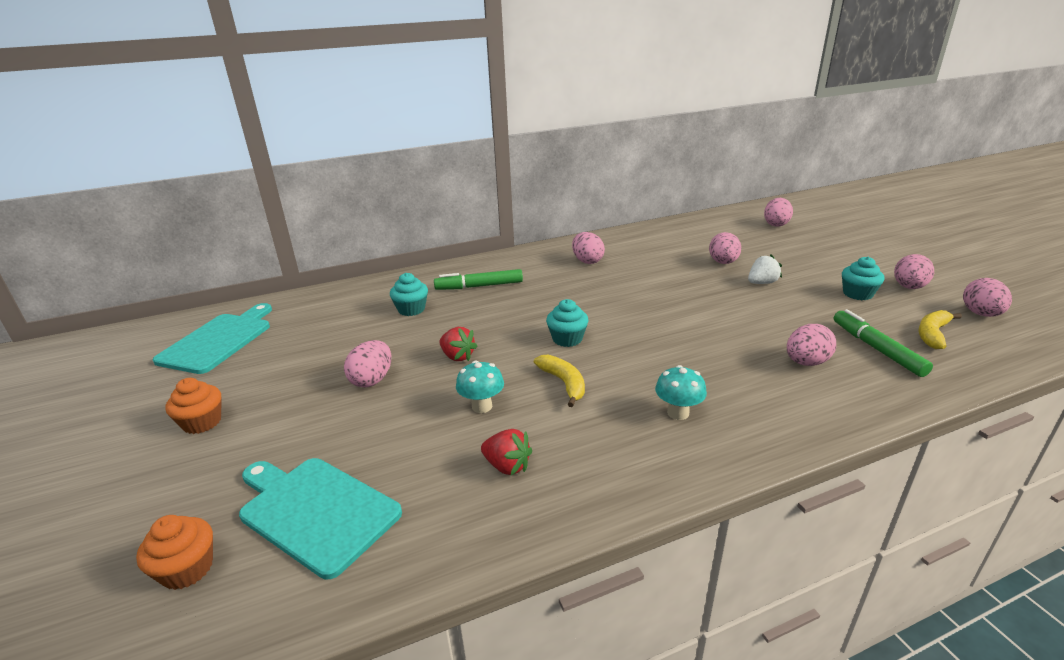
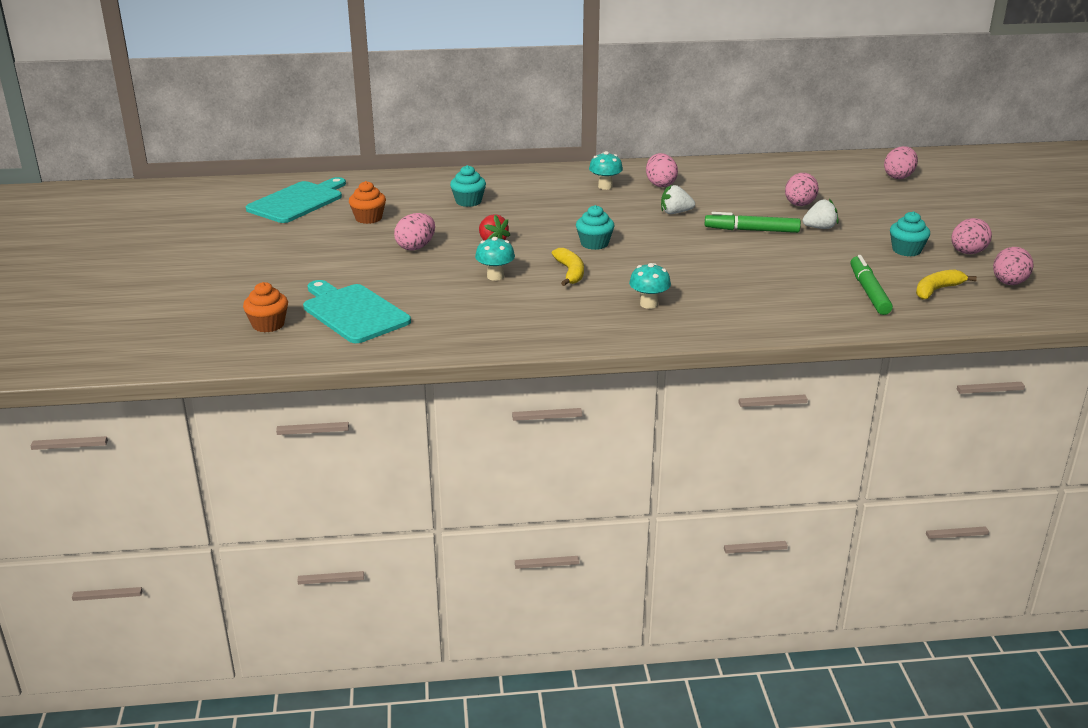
camera: 15 degrees right, 0 degrees up
(202, 422) = (281, 253): orange cupcake -> orange cupcake (368, 218)
(479, 286) = (540, 191): green marker -> green marker (751, 230)
(507, 466) = (495, 312): red strawberry -> none
(538, 271) = (605, 186): none -> turquoise mushroom
(621, 288) = (675, 213): none -> white strawberry
(806, 362) = (792, 291): pink egg -> none

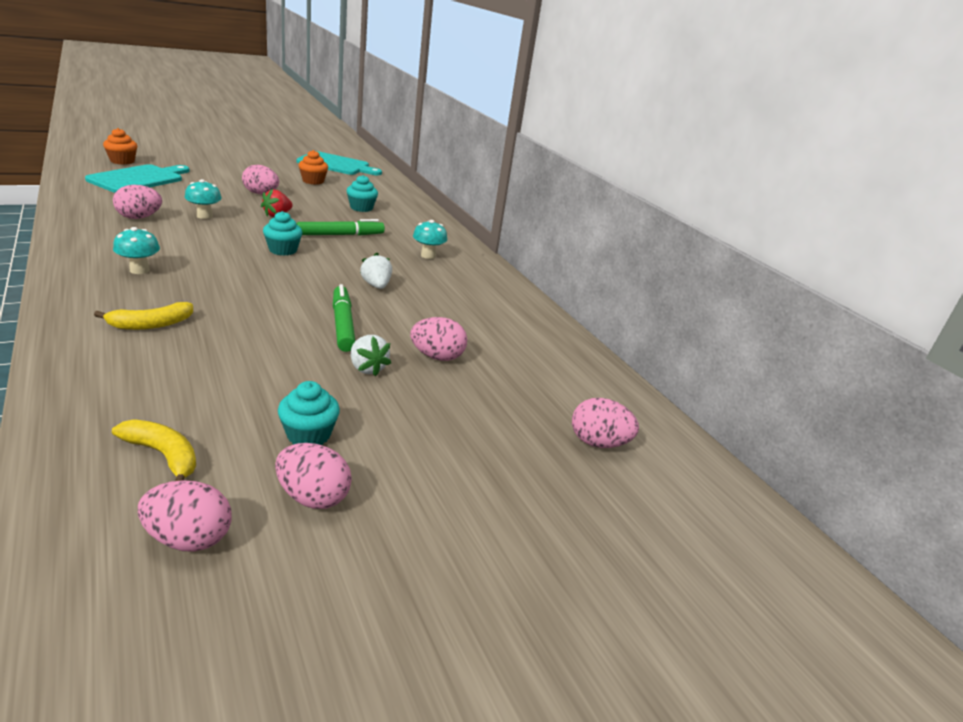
camera: 65 degrees right, 0 degrees up
(570, 272) = (214, 240): yellow banana -> yellow banana (151, 324)
(660, 184) = (451, 280): pink egg -> pink egg (139, 217)
(869, 292) = (161, 396): green marker -> green marker (340, 235)

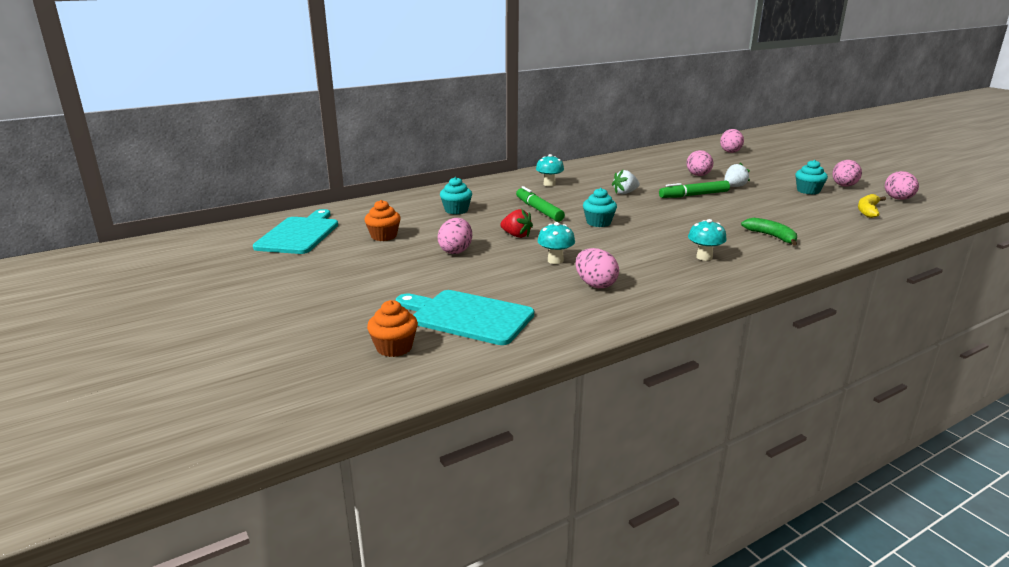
camera: 90 degrees left, 5 degrees down
(151, 324) = (771, 236): yellow banana -> green banana

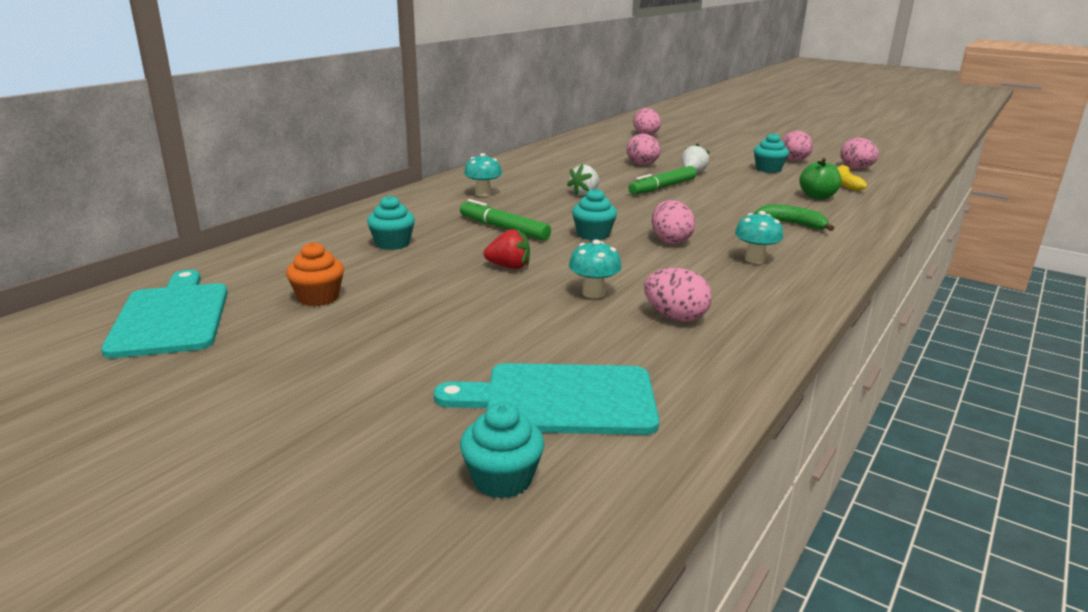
camera: 25 degrees left, 0 degrees up
(394, 348) = (502, 479): orange cupcake -> turquoise cupcake
(456, 251) = (447, 302): pink egg -> pink egg (670, 240)
(824, 218) = (817, 197): none -> green apple

